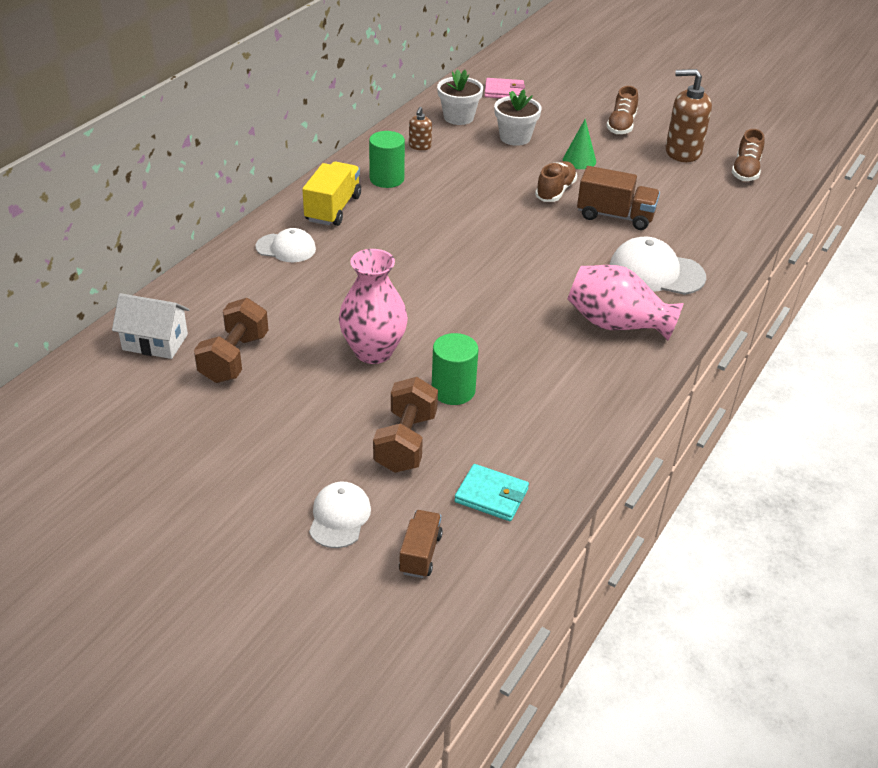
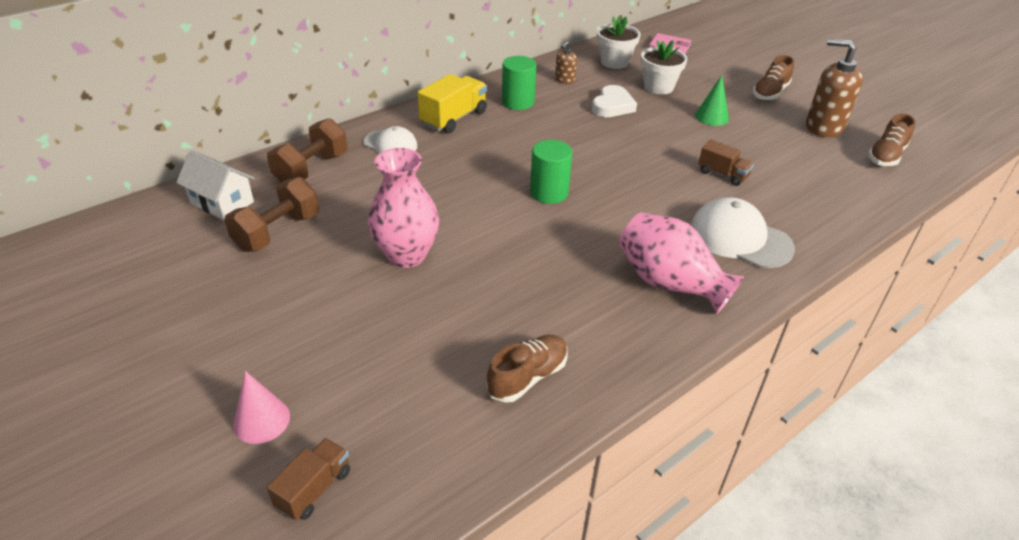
camera: 20 degrees right, 0 degrees up
(339, 517) = (261, 420): white cap -> pink cone
(405, 442) = (379, 356): brown dumbbell -> brown dumbbell (311, 169)
(453, 390) = (459, 313): green cylinder -> green cylinder (549, 192)
(481, 166) = (612, 106): none -> white heart
(491, 495) = (430, 441): turquoise wallet -> none
(555, 191) = (672, 140): brown shoe -> brown shoe (527, 377)
(615, 216) = (722, 174): brown truck -> brown truck, size x0.62

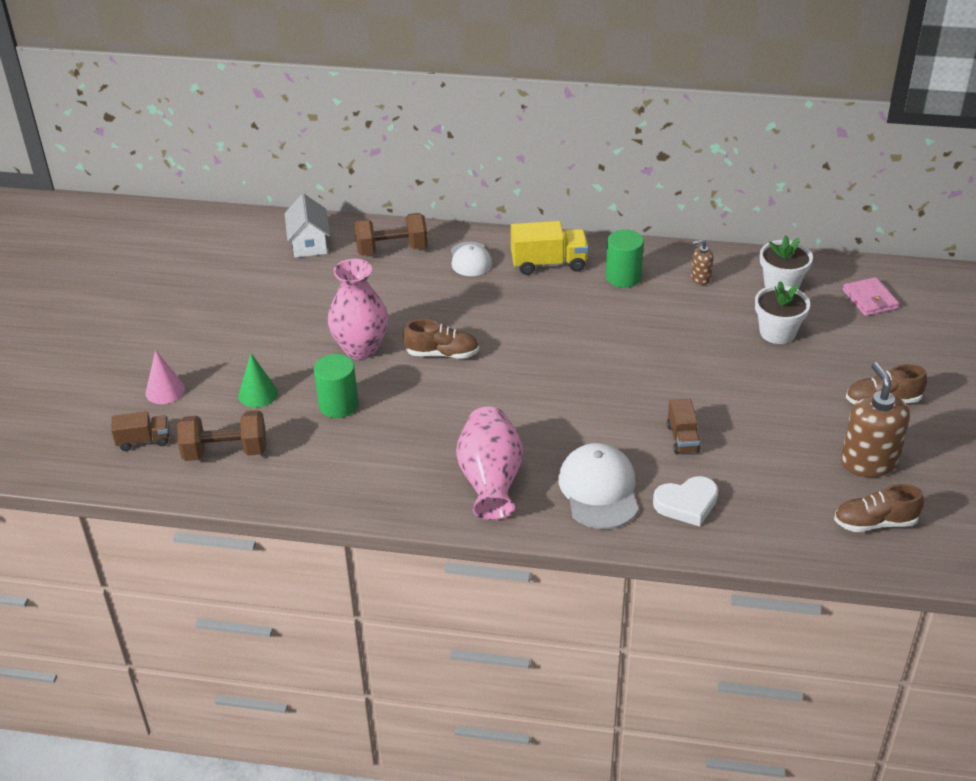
camera: 50 degrees right, 0 degrees up
(277, 232) = (312, 284): brown dumbbell -> brown dumbbell (225, 452)
(527, 377) = (314, 467): brown shoe -> brown shoe (442, 354)
(549, 192) = (520, 365): green cylinder -> green cylinder (338, 405)
(612, 106) = (699, 326): white heart -> white heart (687, 504)
(711, 117) = (773, 388): green cone -> green cone (258, 394)

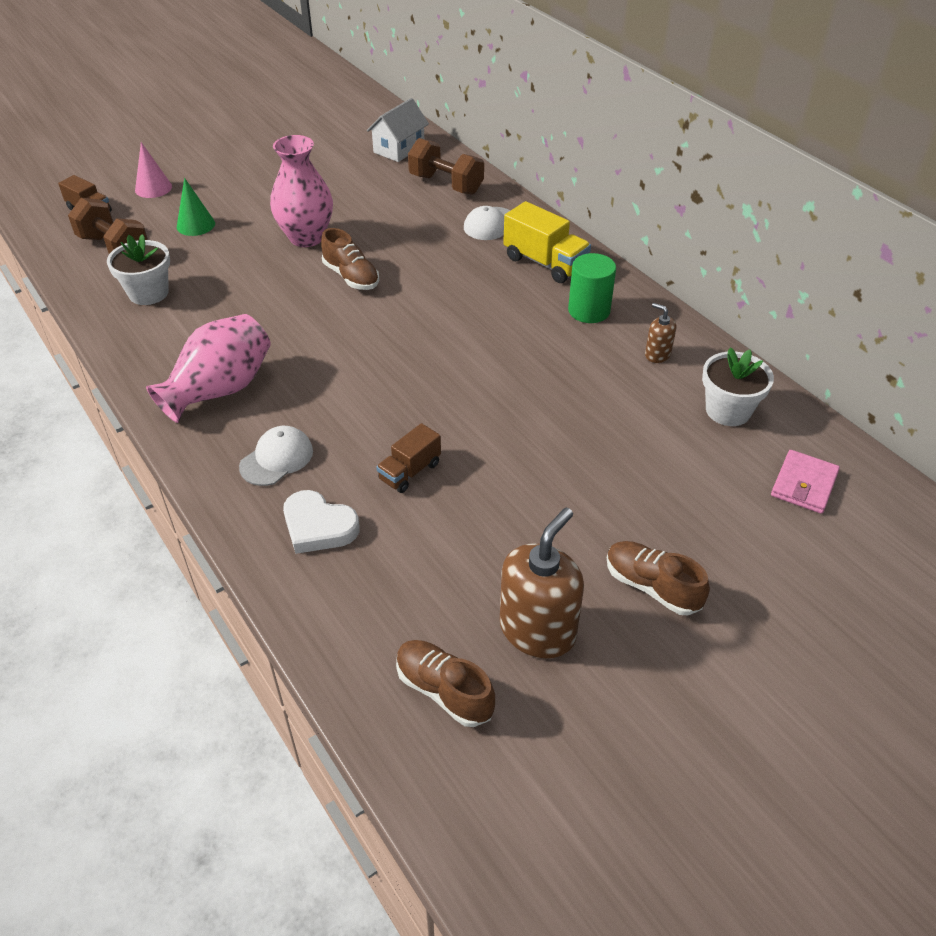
camera: 45 degrees right, 5 degrees up
(338, 405) = (226, 265): green cylinder -> none
(599, 490) = (276, 459): white cap -> white cap, size x0.64
(777, 332) = (652, 448): white flower pot -> white flower pot (148, 293)

